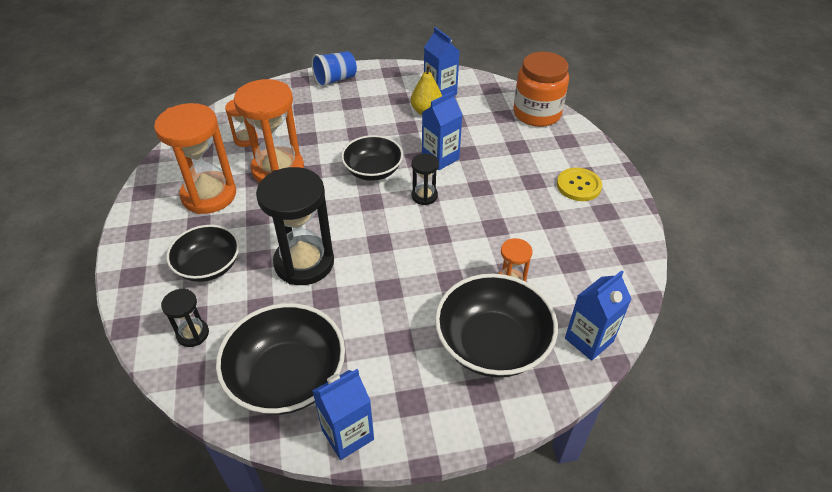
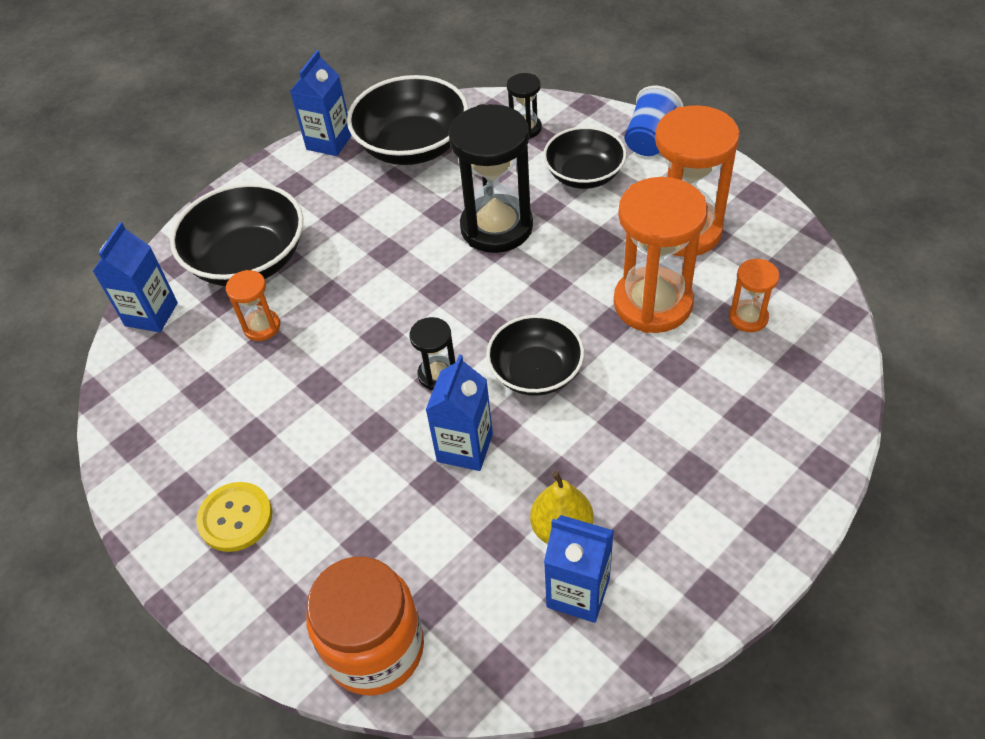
camera: 150 degrees right, 5 degrees up
(335, 80) = (775, 506): blue cup -> blue cup (650, 139)

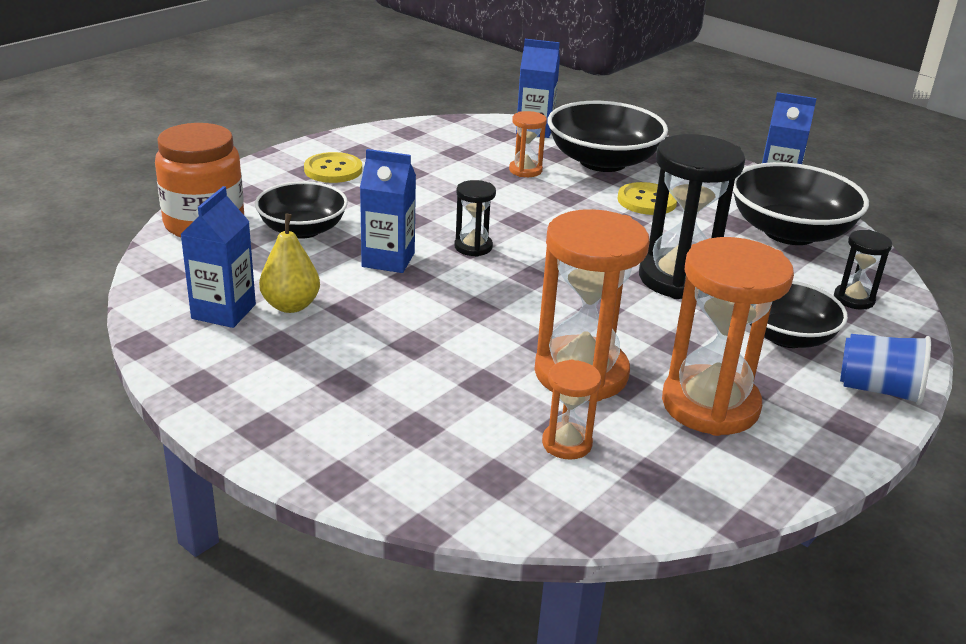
camera: 80 degrees right, 20 degrees down
(344, 234) = (647, 201): none -> yellow button
(536, 372) = (477, 297): black bowl -> black bowl (302, 229)

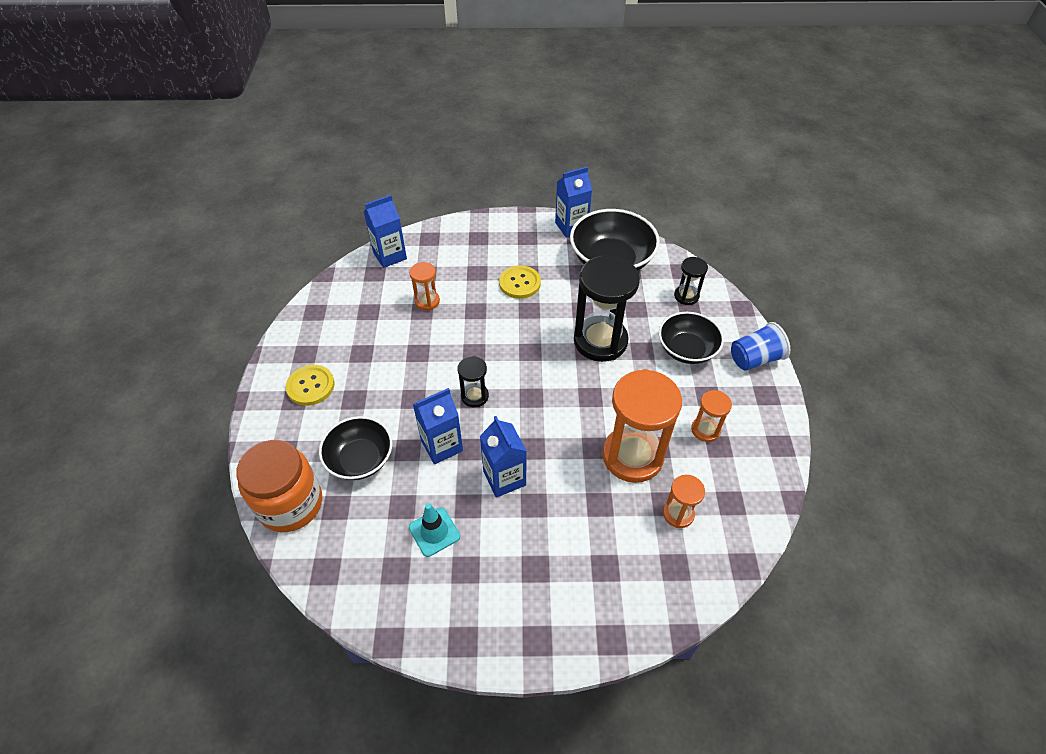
camera: 40 degrees left, 20 degrees up
(223, 311) = (402, 571): blue carton -> blue carton (504, 478)
(291, 305) = (434, 532): yellow pear -> turquoise traffic cone
(603, 162) = (460, 262): black bowl -> none
(710, 405) = (705, 430): orange hourglass -> orange hourglass, size x0.49

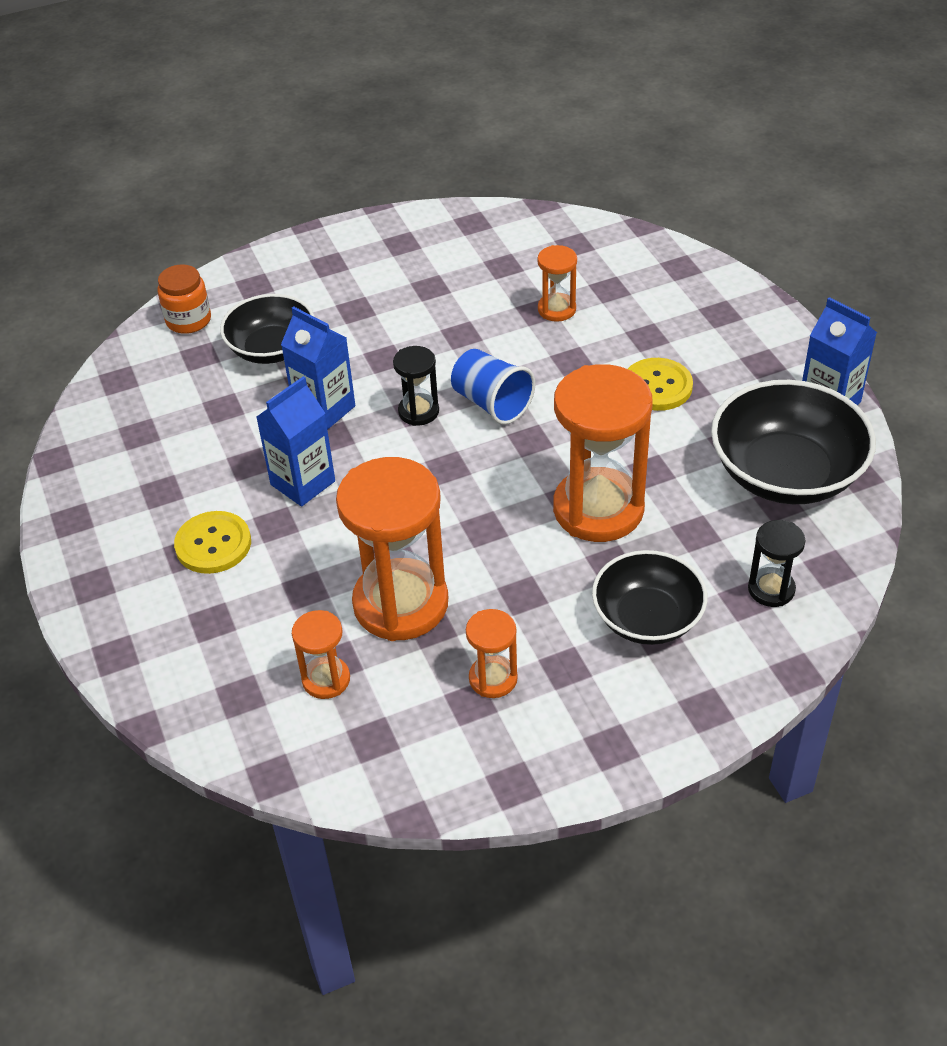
camera: 70 degrees right, 5 degrees down
(290, 504) = (188, 320): orange jar -> orange jar, size x0.58
(310, 386) = (355, 268): yellow button -> yellow button (213, 544)
(390, 256) = (617, 244): blue carton -> none
(434, 532) = (200, 447): turquoise traffic cone -> none
(600, 341) = (598, 509): black hourglass -> orange hourglass
(754, 359) = (683, 714): blue cup -> blue cup (492, 403)

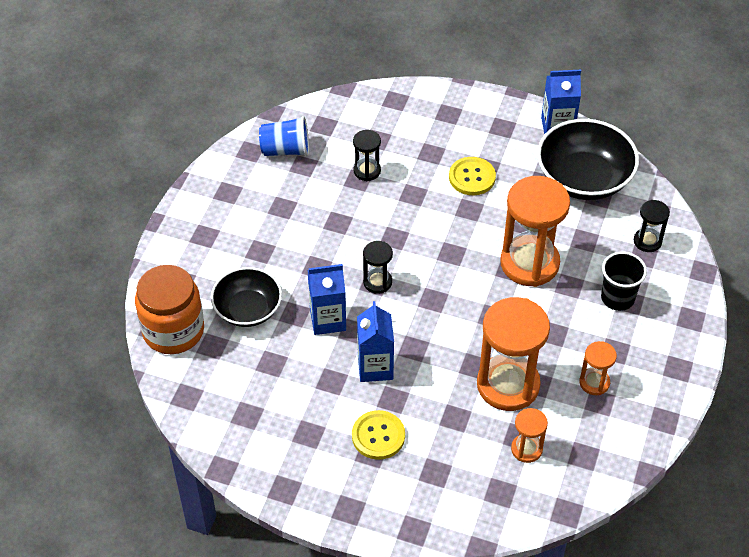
camera: 50 degrees left, 5 degrees up
(188, 320) = (173, 331): orange jar -> orange jar, size x1.74
(492, 403) = (407, 248): blue cup -> blue cup (286, 150)
(556, 309) = (367, 171): orange hourglass -> black hourglass
(647, 618) = (617, 298): black bowl -> black cup

